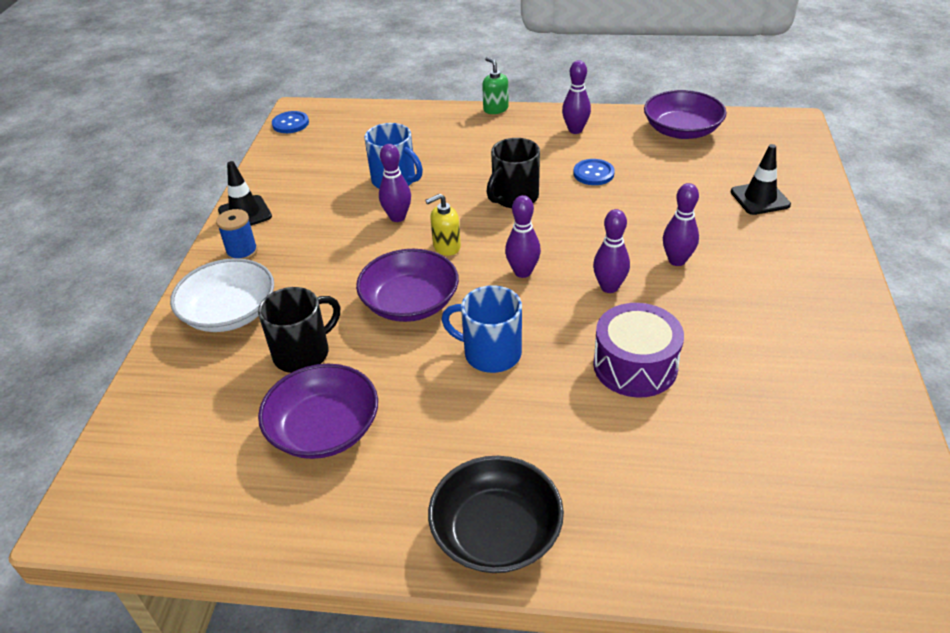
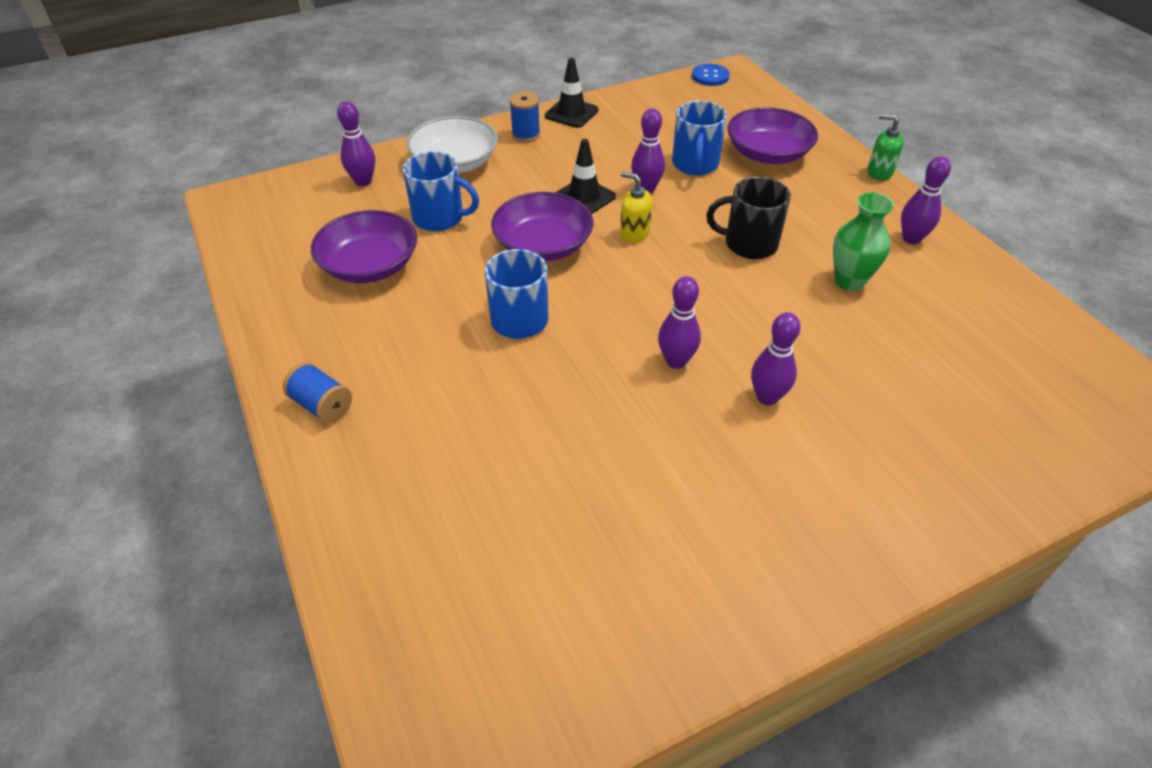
camera: 55 degrees right, 5 degrees up
(303, 353) = (440, 218): black mug -> blue mug
(495, 109) = (879, 172): green soap dispenser -> green soap dispenser turned 90 degrees counterclockwise
(496, 532) = (322, 405): black bowl -> blue spool
(522, 272) = (643, 294): purple bowling pin -> purple bowling pin (363, 181)
(593, 173) = (849, 281): blue button -> green vase
(635, 366) = (577, 421): purple drum -> none
(681, 130) = (1016, 318): purple bowl -> purple bowl (767, 153)
(760, 198) = (958, 432): black traffic cone -> black traffic cone (584, 197)

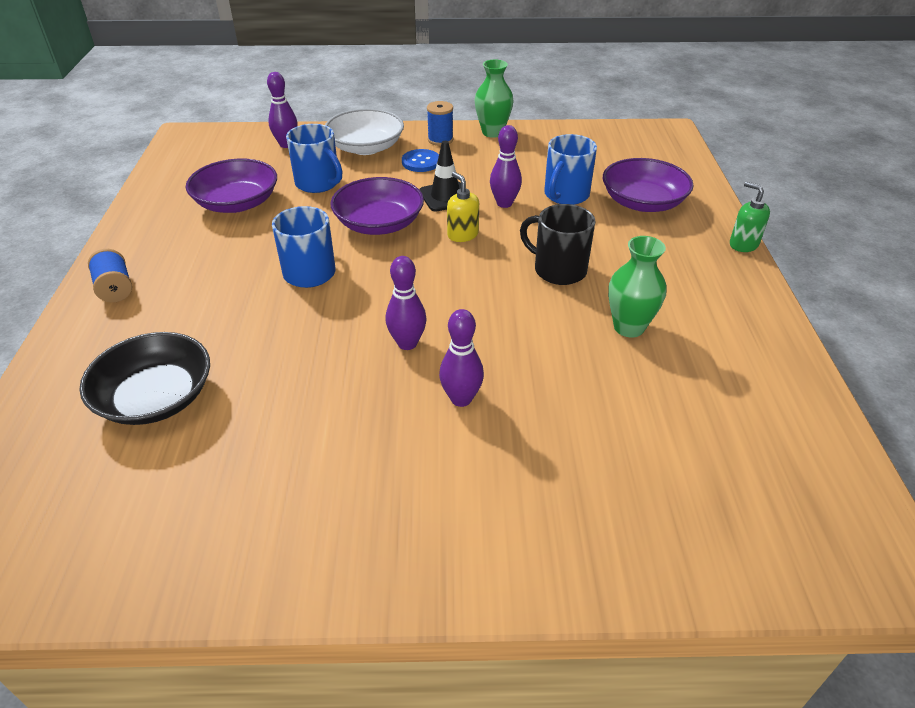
camera: 25 degrees right, 5 degrees down
(481, 504) = (156, 398): none -> black bowl
(571, 113) = (492, 132): black traffic cone -> green vase
(710, 76) = (643, 130): blue button -> blue button (421, 162)
(911, 239) = (727, 309): purple bowling pin -> none

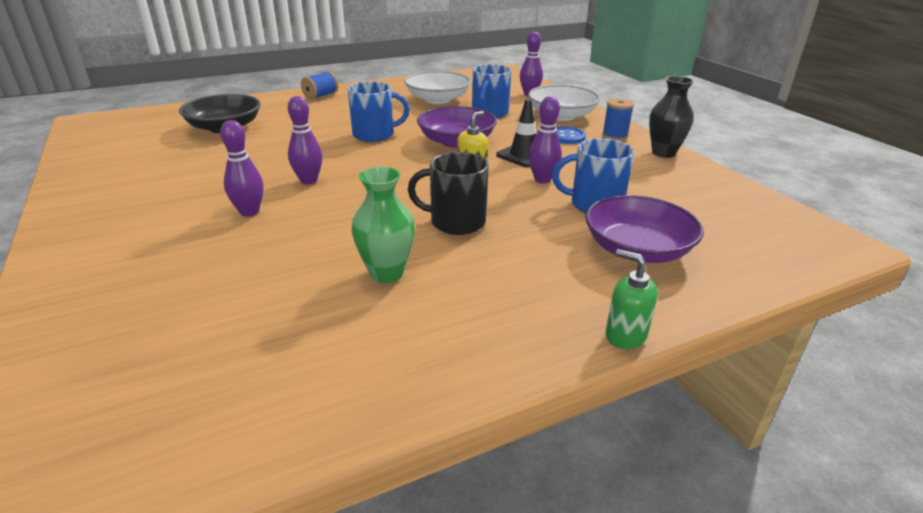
camera: 65 degrees right, 10 degrees down
(237, 203) = (437, 99): purple bowl -> white bowl
(492, 132) = (663, 153): green vase -> black vase
(558, 270) = (456, 222): black mug -> black mug turned 90 degrees counterclockwise
(743, 244) = (625, 335): green soap dispenser -> green soap dispenser turned 75 degrees counterclockwise

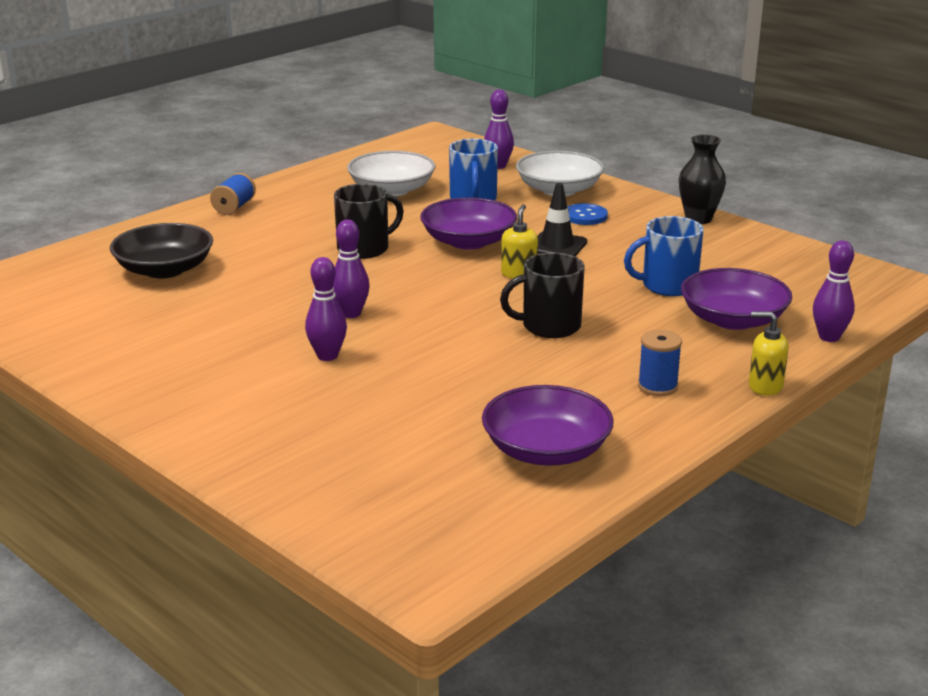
camera: 20 degrees left, 5 degrees down
(328, 358) = (546, 450): none -> purple bowl
(375, 135) = (365, 249): blue mug -> black mug
(386, 273) = (528, 382): green vase -> none
(542, 180) = (598, 269): purple bowling pin -> purple bowling pin (829, 337)
(614, 136) = (636, 207): blue spool -> blue spool (657, 386)
(625, 335) = (765, 386): green soap dispenser -> yellow soap dispenser

